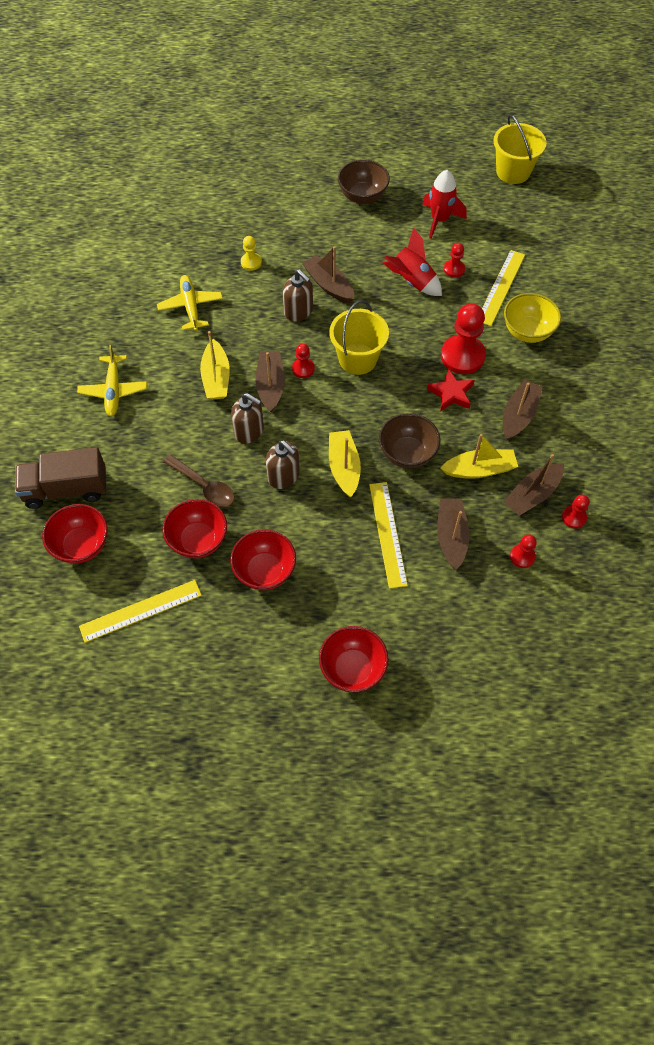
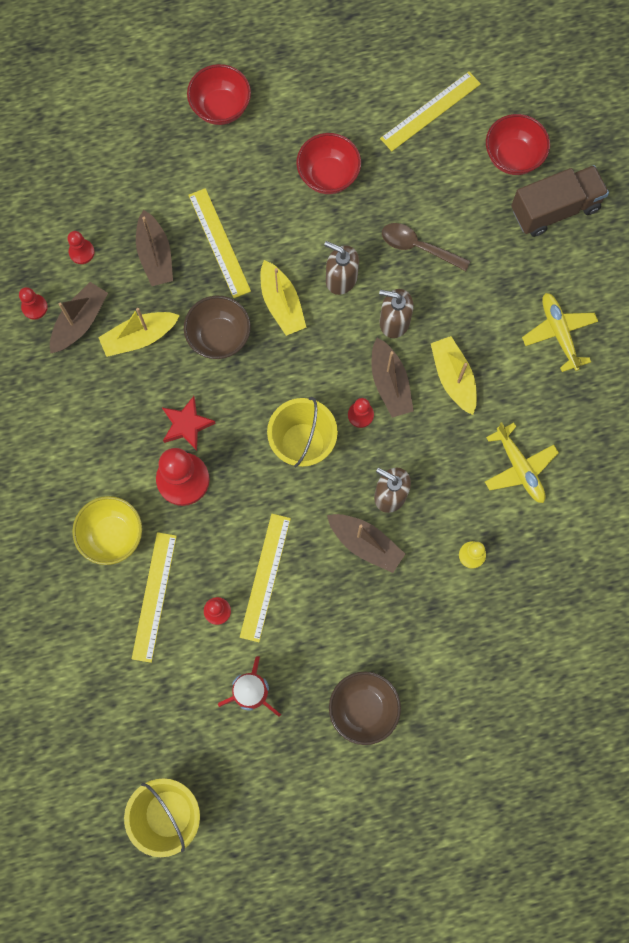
camera: 165 degrees right, 15 degrees up
(198, 540) = (403, 190): red bowl -> none
(412, 281) = (265, 577): red rocket -> yellow ruler
(519, 415) = (107, 415): brown boat -> none

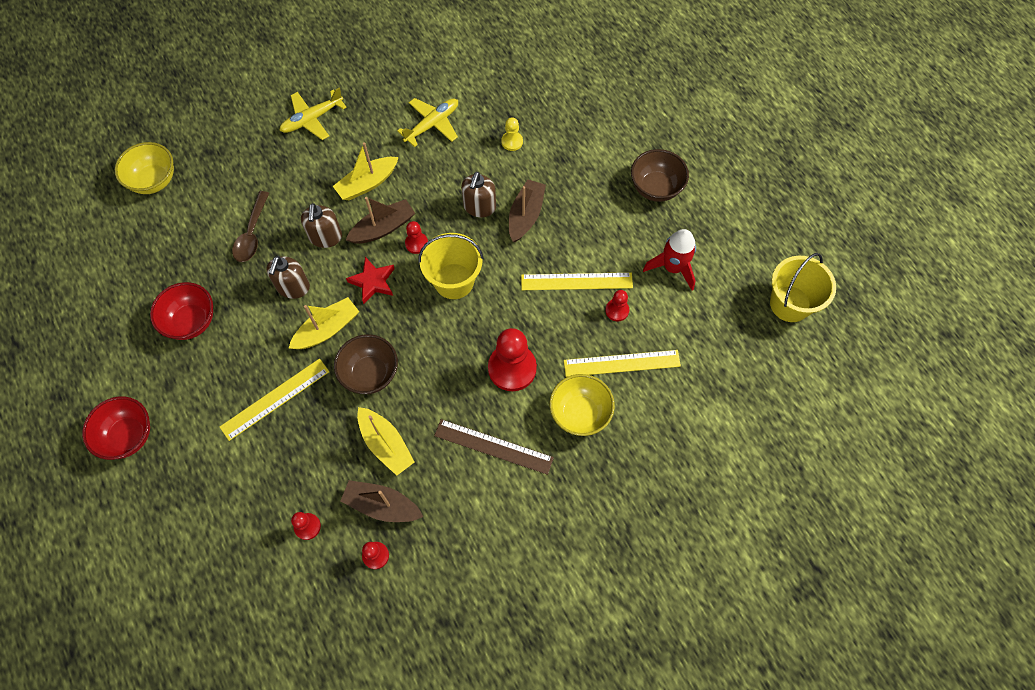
camera: 105 degrees left, 10 degrees down
(105, 439) = (493, 446): none -> brown ruler
(155, 255) = (299, 454): brown boat -> none
(187, 425) = (461, 379): red star -> red star (373, 282)
(430, 111) = (114, 253): yellow ruler -> none
(513, 157) = (154, 181): red bowl -> yellow bowl
(555, 209) = (200, 142): brown truck -> none

